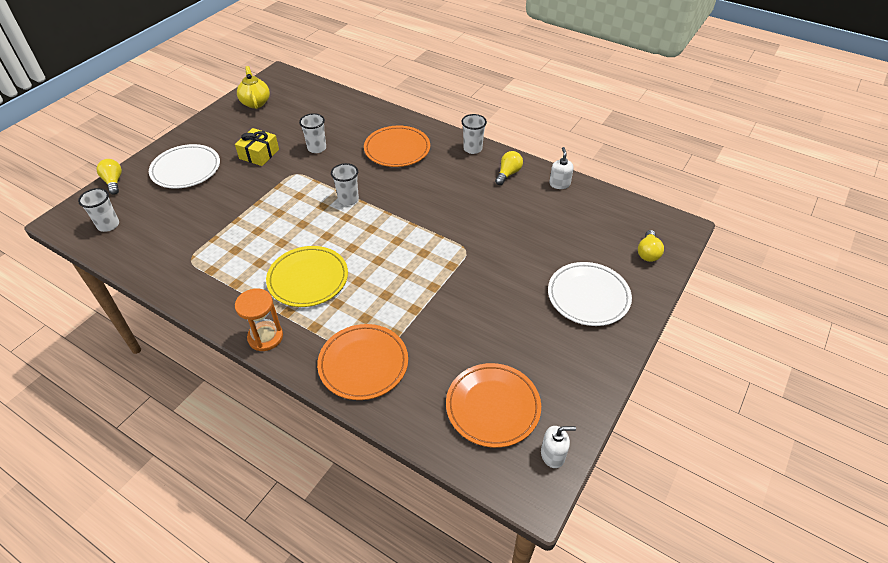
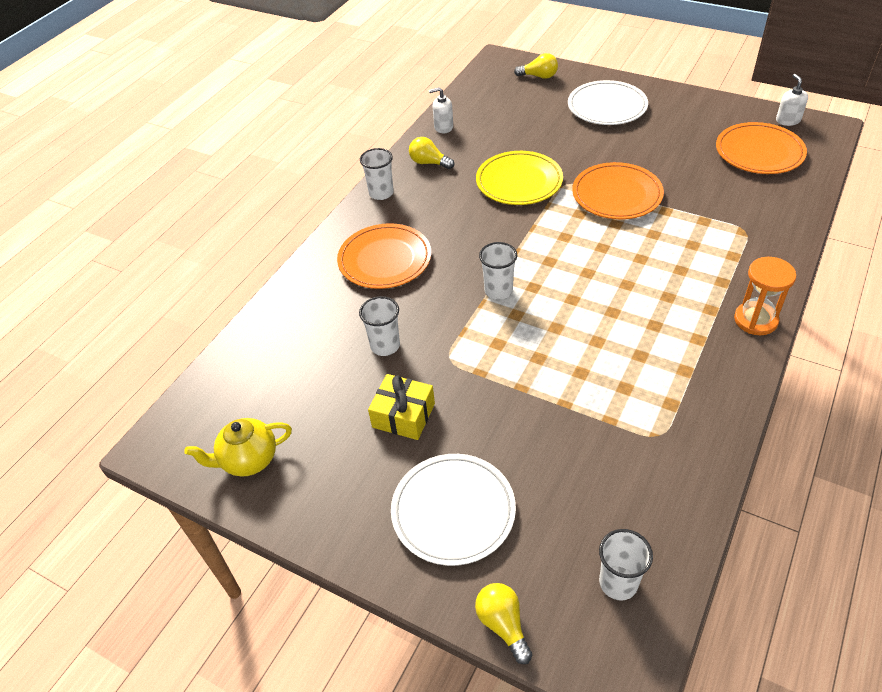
camera: 90 degrees left, 0 degrees up
(114, 182) = (503, 624): yellow light bulb -> yellow light bulb turned 90 degrees clockwise
(308, 279) = (652, 302): yellow plate -> yellow plate (519, 182)
(363, 364) = (753, 236): orange plate -> orange plate (616, 195)

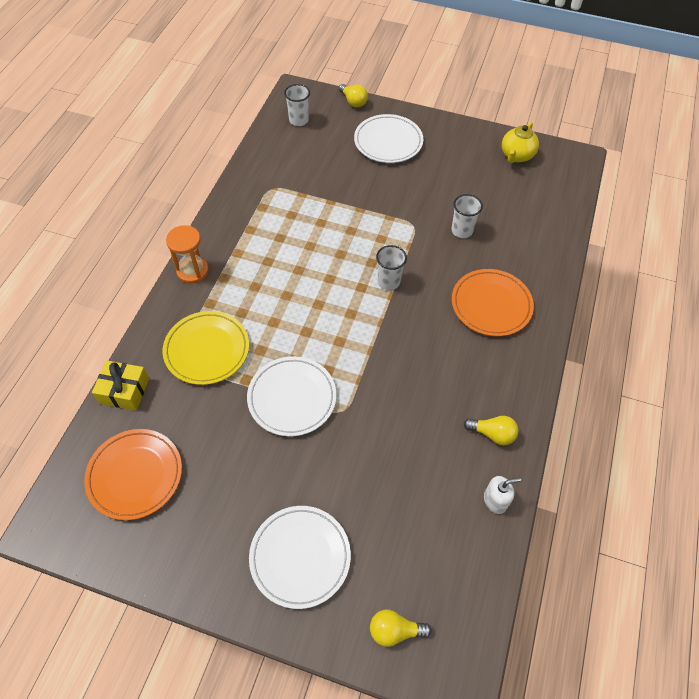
camera: 165 degrees right, 10 degrees up
(248, 460) = (516, 156): yellow teapot -> yellow teapot turned 150 degrees clockwise
(381, 193) = (526, 384): white cup -> none
(403, 415) = (432, 187): yellow gift -> yellow gift (124, 391)
(519, 182) = (391, 410): yellow plate -> yellow plate (207, 350)
(616, 195) = (292, 398): orange plate -> white plate
(788, 120) = (84, 540): white soap dispenser -> none

